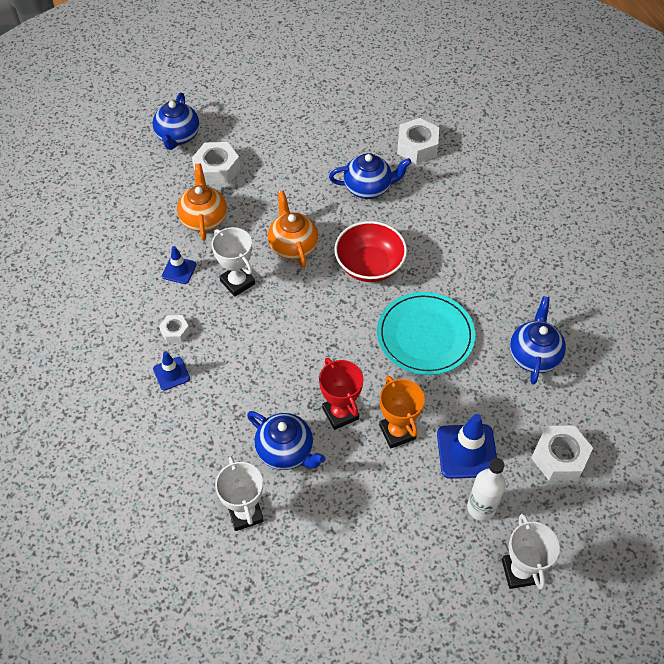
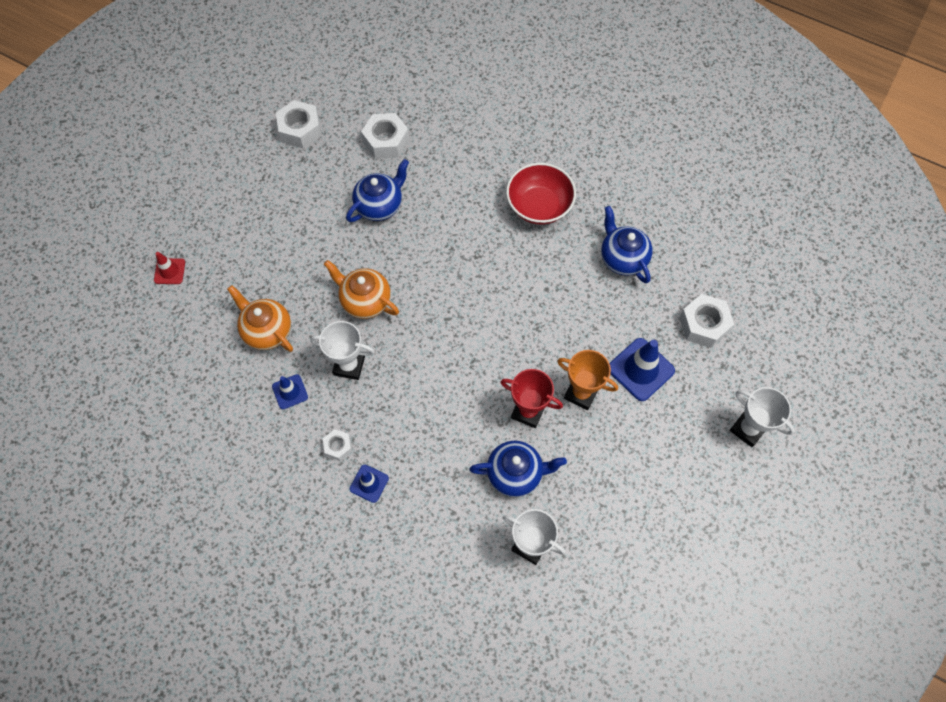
camera: 40 degrees left, 10 degrees up
(178, 137) = (169, 271): blue teapot -> red traffic cone
(217, 169) = (235, 277): white nut -> white nut (300, 129)
(369, 265) = (441, 273): red bowl -> red bowl (539, 206)
(425, 335) = (534, 301): turquoise plate -> none
(481, 507) = (685, 404): white bottle -> none

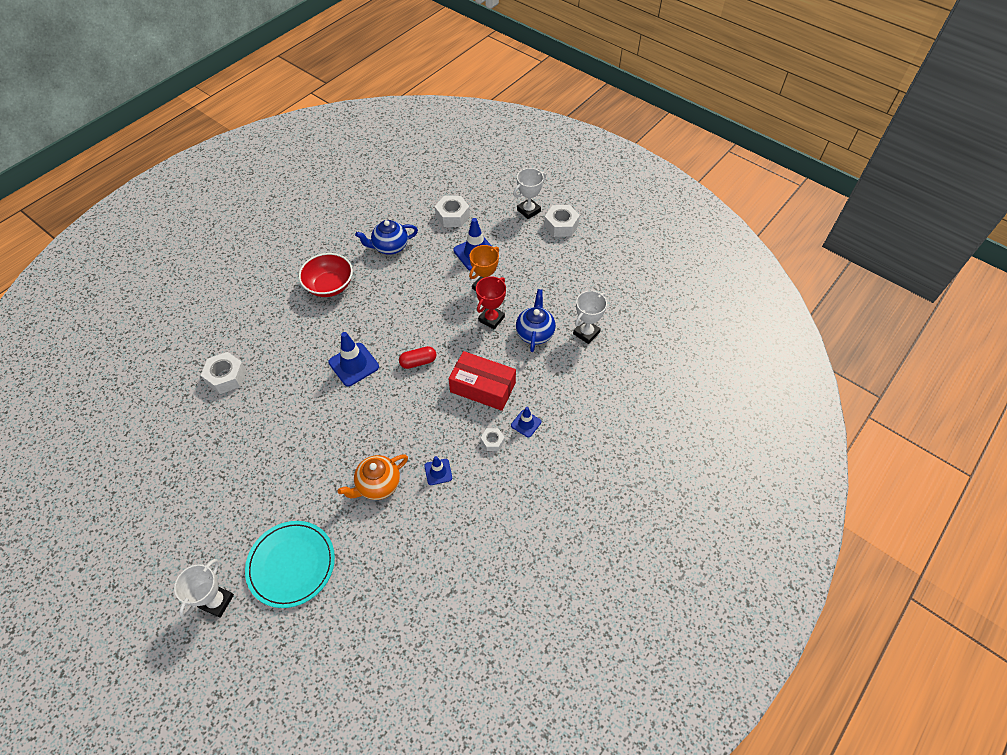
camera: 80 degrees left, 10 degrees down
(169, 271) = (291, 564): red traffic cone -> turquoise plate
(300, 129) = (183, 441): white nut -> white nut (561, 225)
(349, 365) = (426, 426): white trophy -> white trophy (217, 601)
(365, 301) = (372, 409): orange teapot -> none
(380, 205) = (288, 388): blue teapot -> none
(415, 420) = (483, 387): none -> red box
(425, 264) = (354, 364): none -> blue traffic cone
(441, 335) = (418, 362): none -> red capsule

